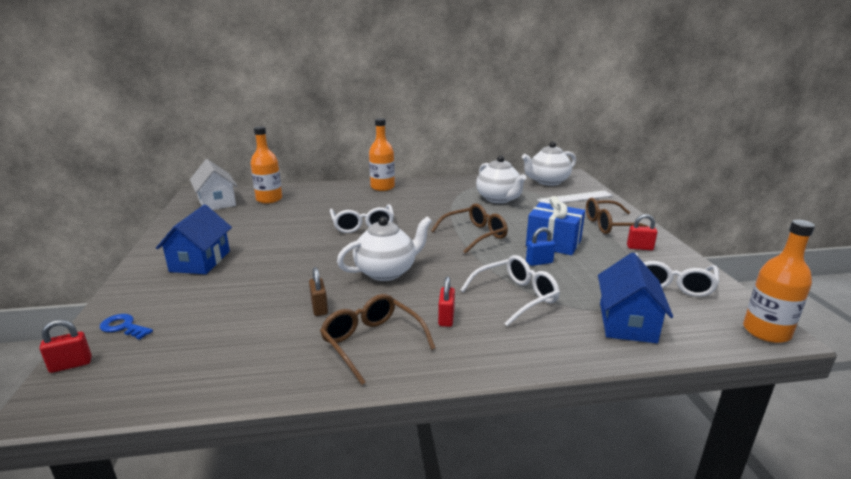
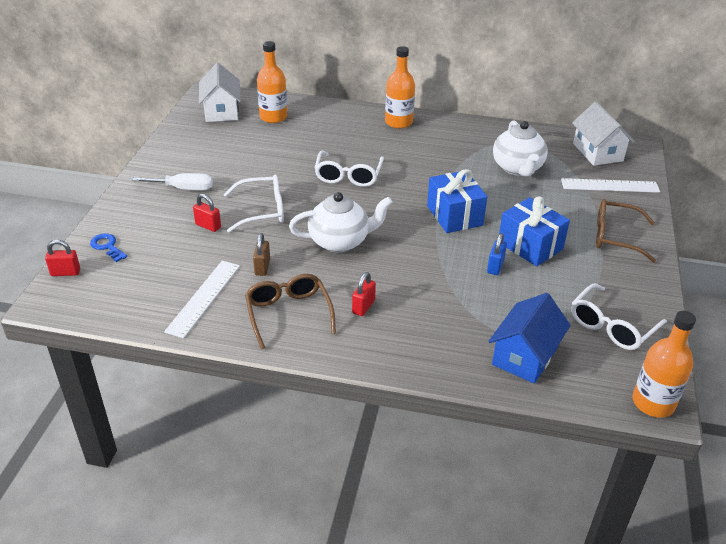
camera: 20 degrees right, 15 degrees up
(200, 261) = (183, 188): blue house -> white screwdriver
(265, 350) = (204, 298): none -> white ruler
(475, 235) = (454, 215): brown glasses -> blue gift
(516, 296) = (442, 301): white glasses -> white glasses (263, 210)
(539, 262) = (495, 267): blue padlock -> blue padlock turned 75 degrees counterclockwise
(547, 182) = (597, 152): white teapot -> white house
(639, 248) = (620, 275): red padlock -> red padlock (208, 226)

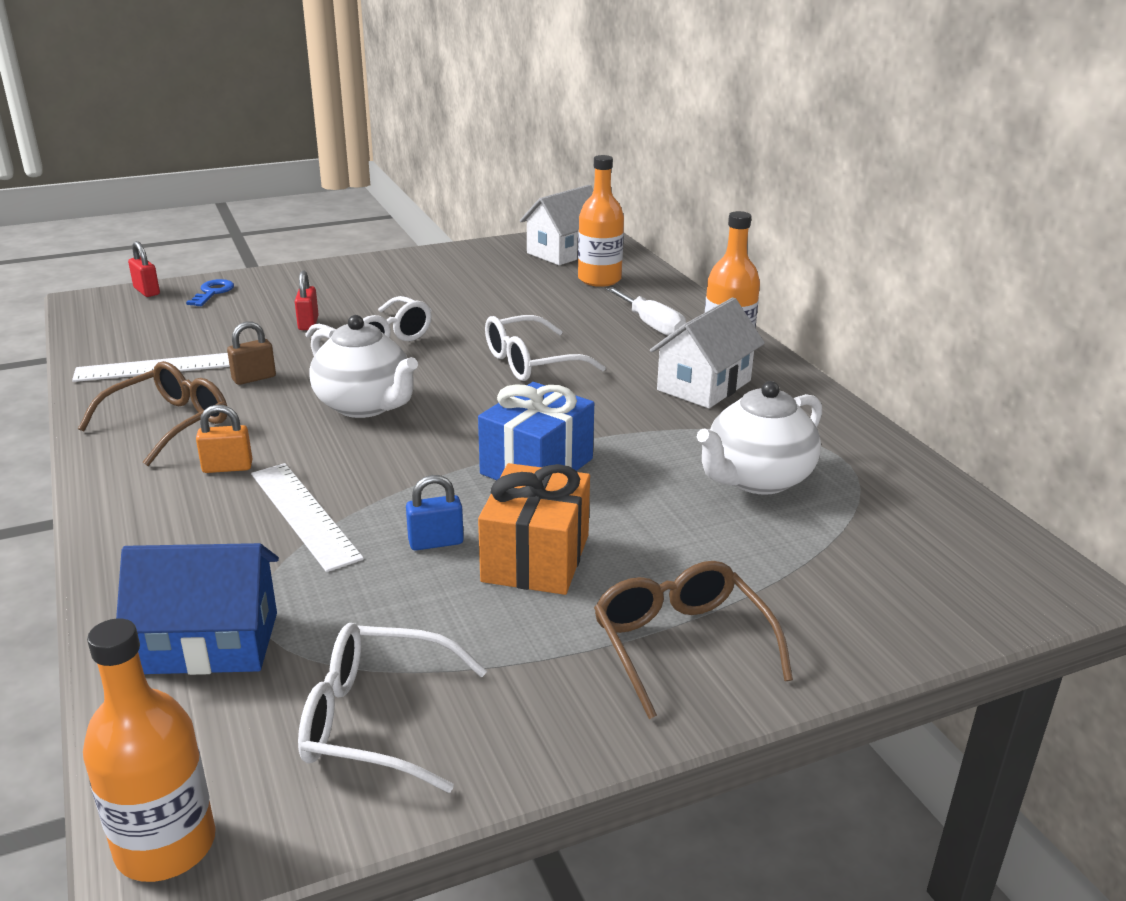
camera: 55 degrees right, 10 degrees down
(183, 188) = (369, 288): white screwdriver -> white screwdriver (652, 325)
(363, 307) = (227, 467): red padlock -> orange padlock
(530, 246) = (535, 558): blue gift -> orange gift
(597, 152) = (950, 543): white house -> white house (704, 385)
(610, 185) = (853, 590): white ruler -> white ruler (304, 514)

